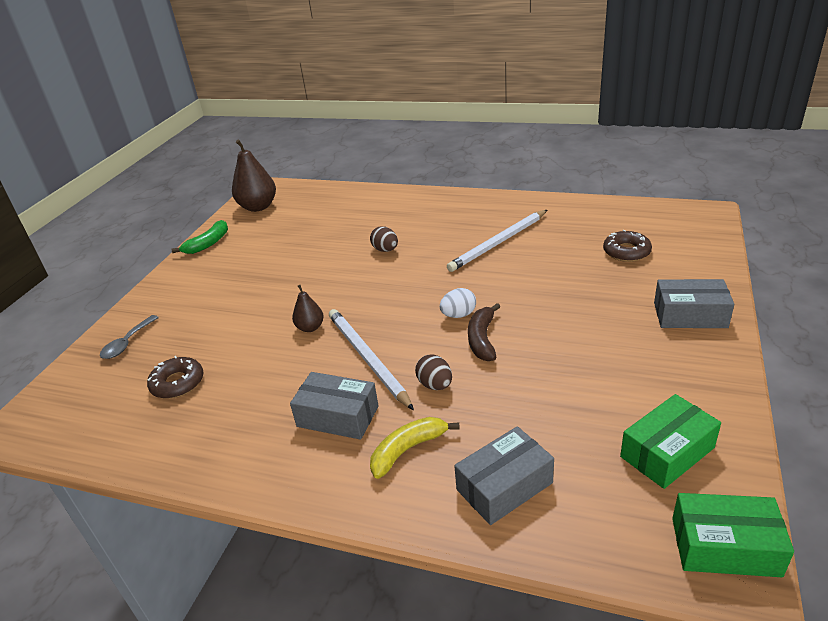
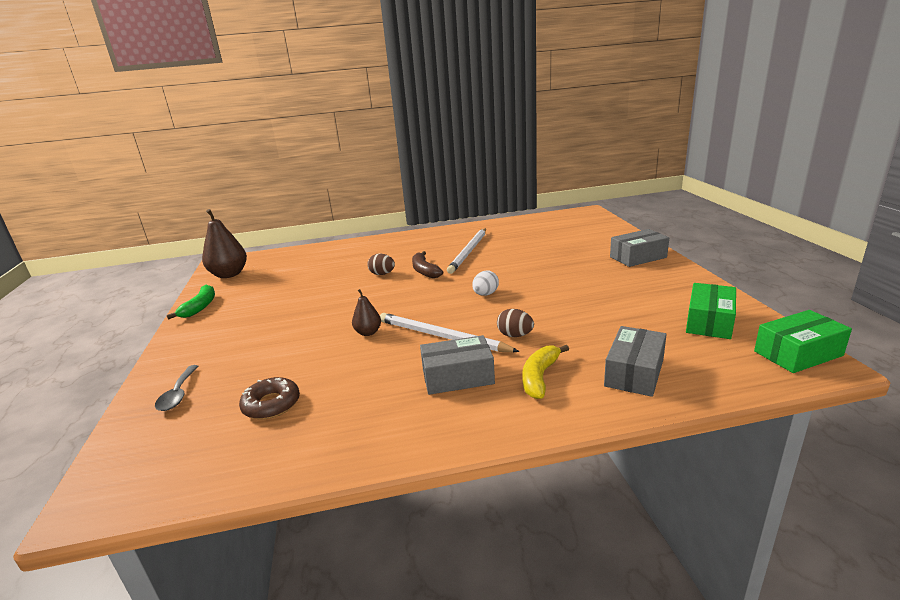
camera: 30 degrees left, 10 degrees down
(482, 339) = (519, 302): brown banana -> brown banana (424, 271)
(626, 252) = (562, 238): brown donut -> none

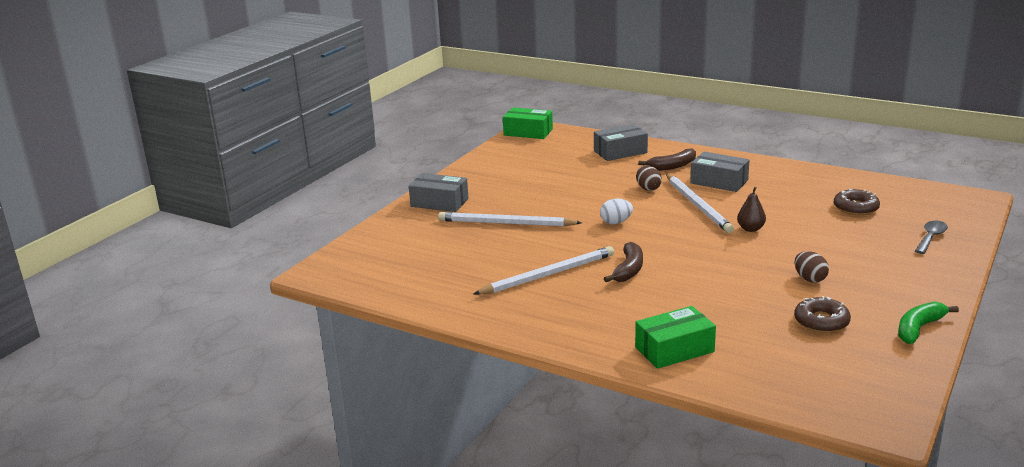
camera: 140 degrees left, 0 degrees up
(229, 274) = (874, 379): brown pear -> none
(270, 289) = (821, 321): none -> brown donut
(382, 274) = (675, 285): brown egg -> brown egg (810, 279)
(540, 377) = (672, 166): yellow banana -> brown banana
(559, 264) = (506, 223): none -> white pencil
(709, 322) = (524, 154): green box -> green box (674, 349)

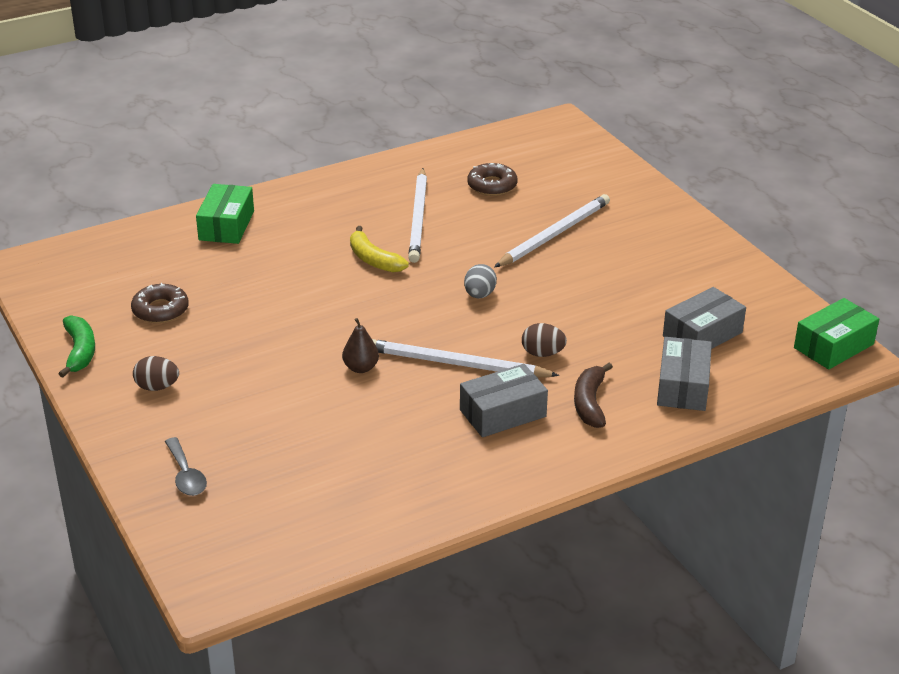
camera: 120 degrees right, 10 degrees up
(439, 202) = (652, 216): grey box -> grey box (702, 334)
(616, 222) = (479, 295): white egg -> grey egg
(628, 270) = (373, 259): brown banana -> yellow banana
(810, 279) = (226, 345): brown egg -> brown egg (157, 387)
(855, 208) = (313, 471): brown donut -> brown donut (492, 185)

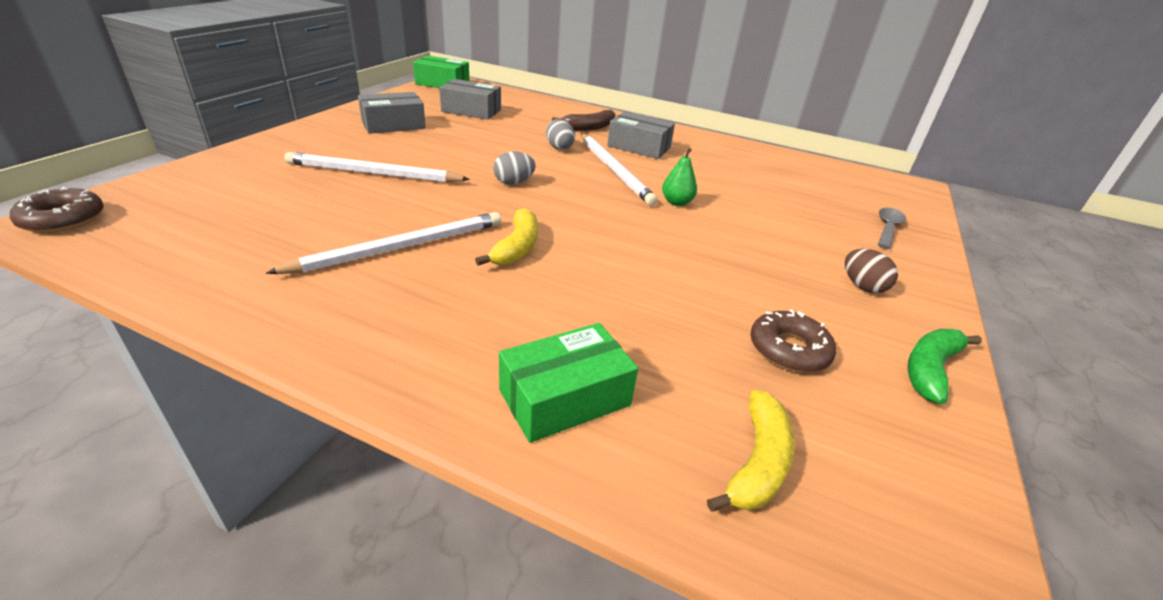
camera: 130 degrees left, 0 degrees up
(128, 256) = (757, 462): none -> yellow banana
(361, 368) = (676, 202): brown pear -> green pear
(492, 185) = (282, 224): brown donut -> brown donut (63, 219)
(542, 353) = (559, 147): brown egg -> grey egg
(682, 386) = (535, 109): grey box -> grey box (393, 125)

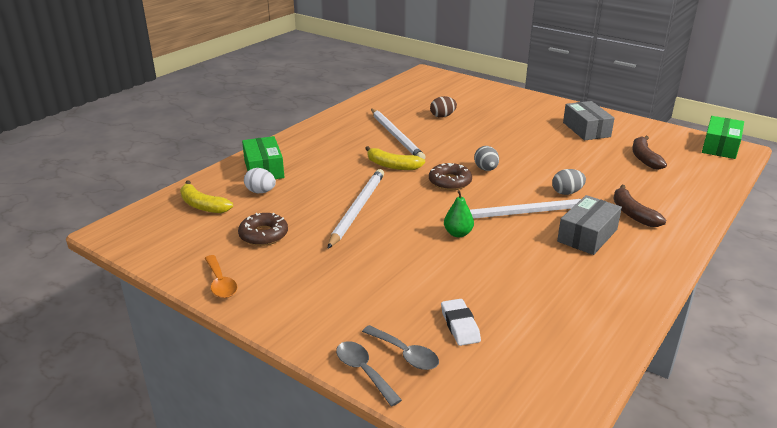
camera: 105 degrees right, 5 degrees down
(63, 219) = (429, 74): brown donut -> brown donut (450, 182)
(373, 173) = (492, 127): white pencil -> white pencil (357, 209)
(471, 111) = (644, 158): grey box -> brown banana
(660, 382) = (260, 192): none -> white egg
(823, 204) = (460, 325): none -> white eraser
(862, 286) = (313, 291): brown egg -> brown egg (442, 116)
(930, 369) = (220, 283): green banana -> orange spoon
(932, 247) = (363, 371): none -> grey spoon

